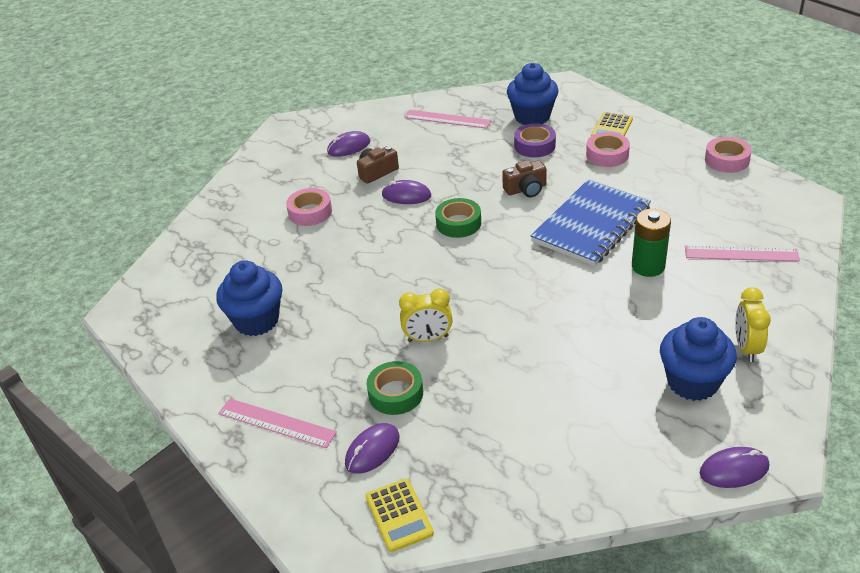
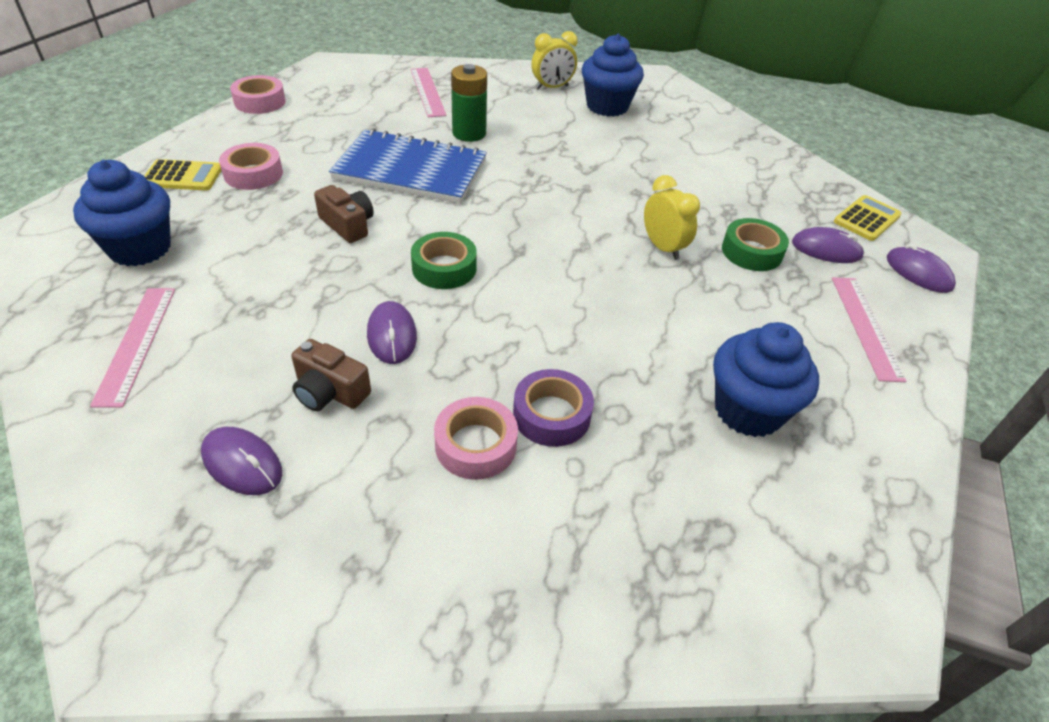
camera: 120 degrees left, 5 degrees up
(534, 146) = (231, 233): purple tape -> purple tape (551, 415)
(734, 470) = (678, 90): purple mouse -> purple mouse (918, 273)

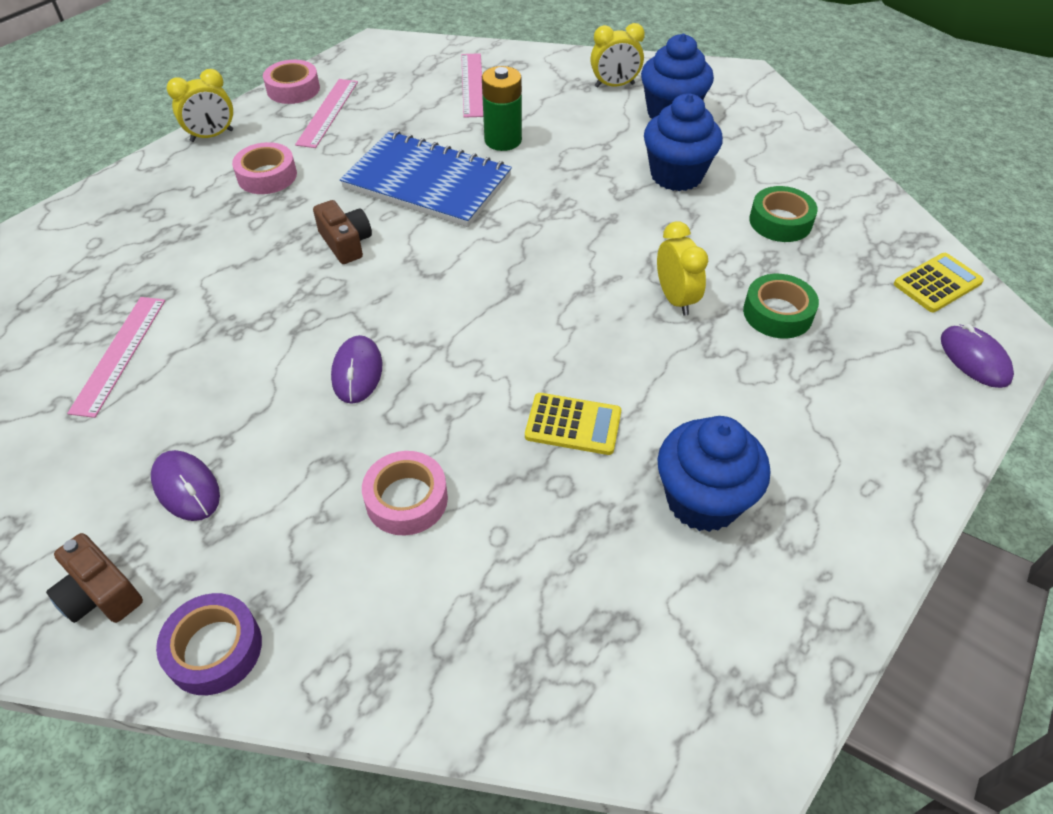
camera: 15 degrees right, 5 degrees up
(140, 248) = (143, 252): blue cupcake -> blue cupcake (676, 175)
(182, 176) = (198, 174): yellow calculator -> yellow calculator (573, 424)
(188, 143) = (212, 136): none -> yellow clock
(330, 391) = (282, 425): brown camera -> brown camera (100, 594)
(444, 268) = (430, 301): green tape -> green tape (780, 221)
(551, 415) = (491, 478): purple tape -> purple tape (214, 649)
(826, 249) = (870, 318): purple mouse -> none
(866, 326) = (880, 419): pink ruler -> pink ruler (328, 112)

